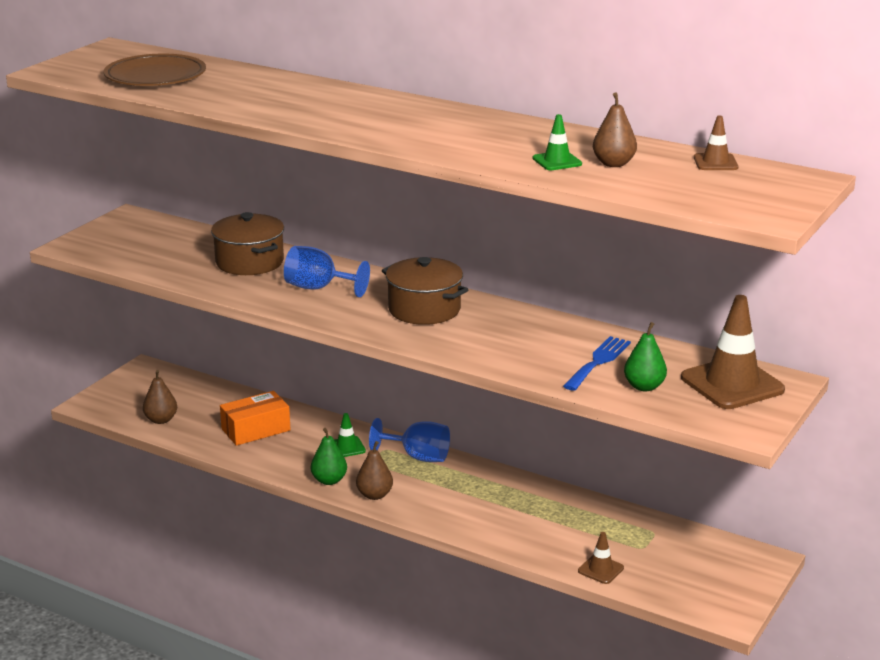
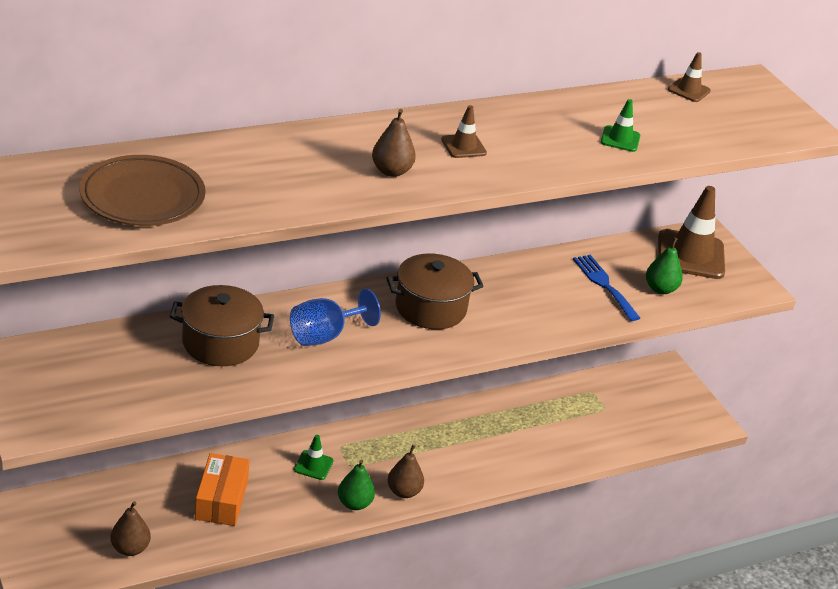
camera: 60 degrees left, 10 degrees up
(418, 457) = (372, 437): blue goblet -> none
(600, 569) = (613, 443): brown traffic cone -> brown traffic cone (463, 146)
(613, 164) = (650, 123): brown pear -> brown pear (391, 171)

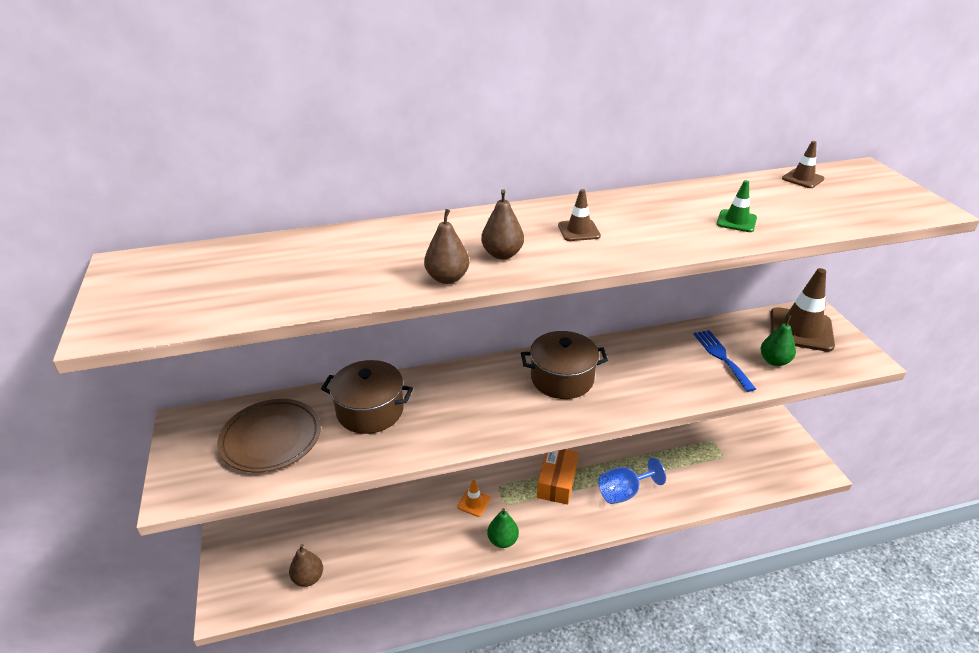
camera: 15 degrees right, 0 degrees up
(142, 197) = (249, 282): brown plate -> brown plate (271, 439)
(221, 500) = (393, 533): orange box -> orange box (556, 482)
(313, 465) = (474, 503): green traffic cone -> orange traffic cone
(325, 335) = (463, 404): blue goblet -> blue goblet (624, 492)
(404, 492) = (546, 530): brown pear -> brown pear (447, 278)

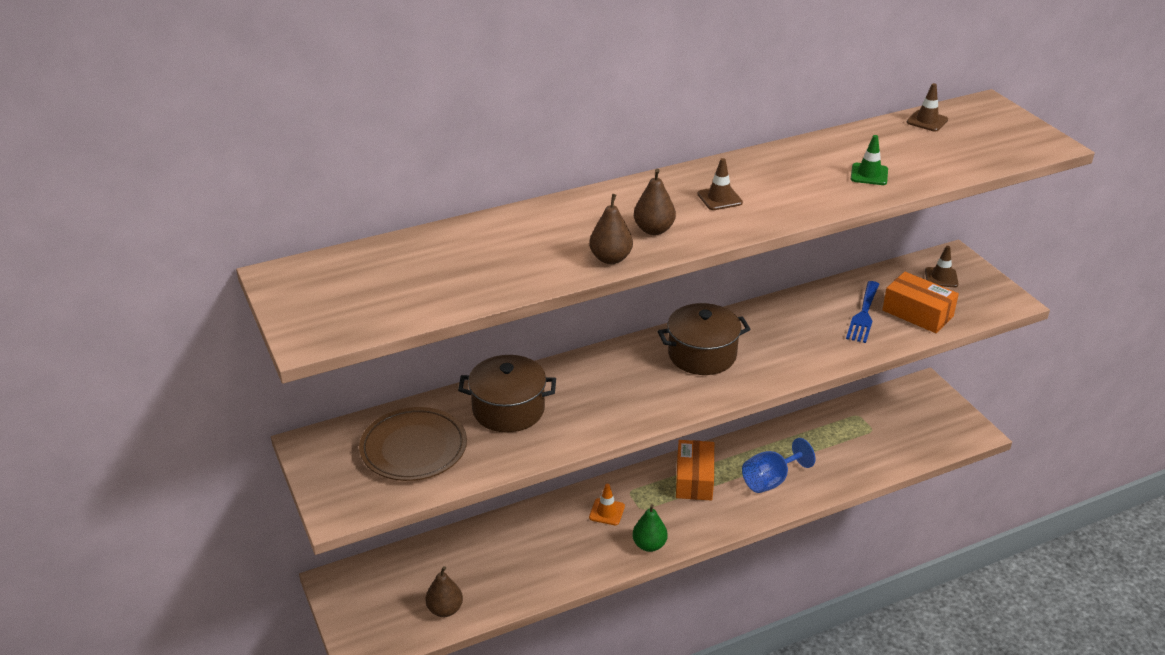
camera: 10 degrees left, 0 degrees up
(722, 357) = (863, 315): blue fork -> blue fork turned 135 degrees counterclockwise
(774, 361) = (917, 313): green pear -> orange box
(801, 330) = (941, 277): brown traffic cone -> brown traffic cone, size x0.48

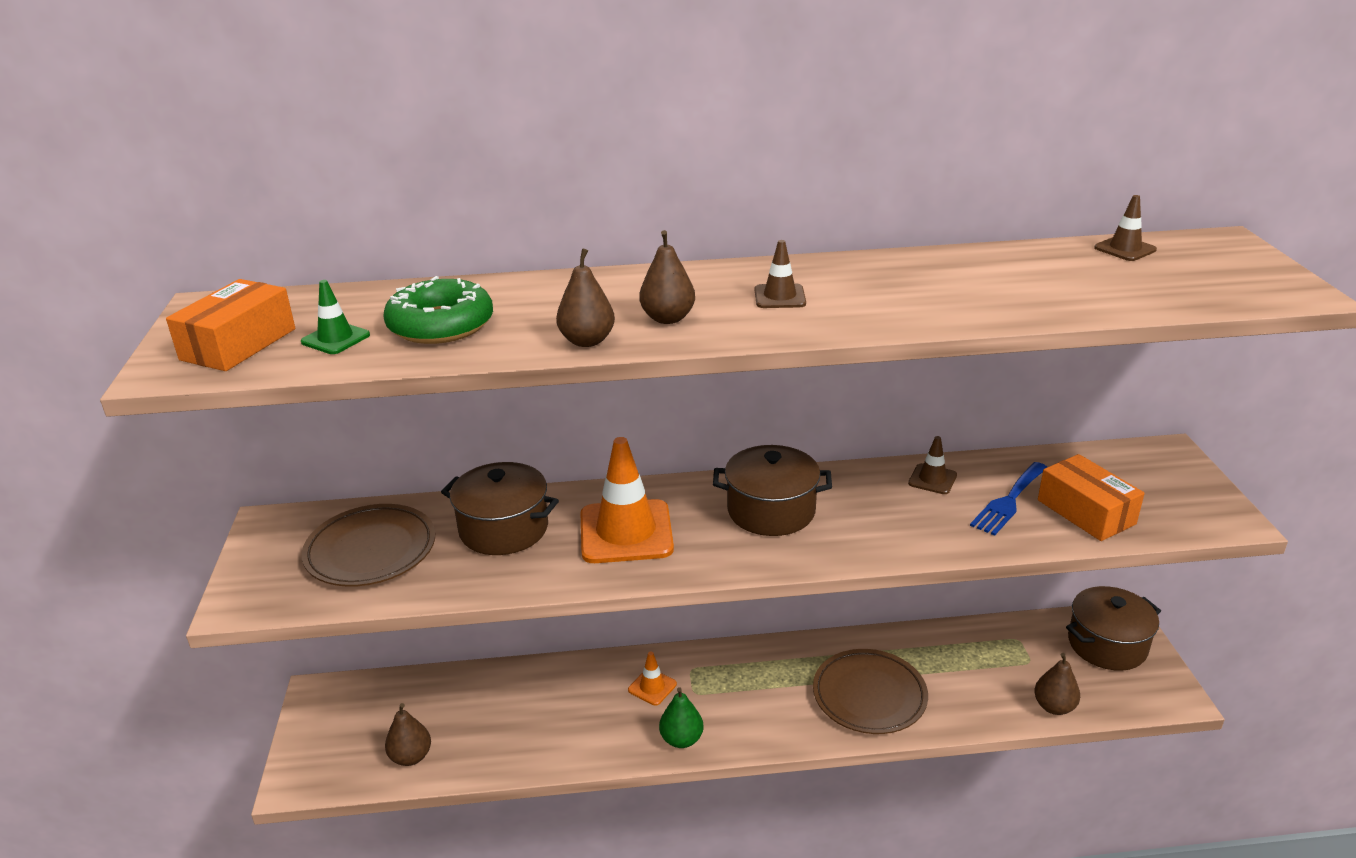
camera: 20 degrees right, 5 degrees down
(489, 263) = (441, 325): none -> green donut
(604, 393) = (626, 532): none -> orange traffic cone
(694, 479) = (775, 672): orange box -> orange box (238, 344)
(770, 481) = (869, 695): blue goblet -> brown plate
(869, 174) = (1003, 296): green traffic cone -> green traffic cone (335, 339)
(900, 459) = (1054, 706): none -> brown pear
(919, 405) = (1107, 644): none -> brown pot
(941, 277) = (1140, 474): brown traffic cone -> brown traffic cone (932, 479)

